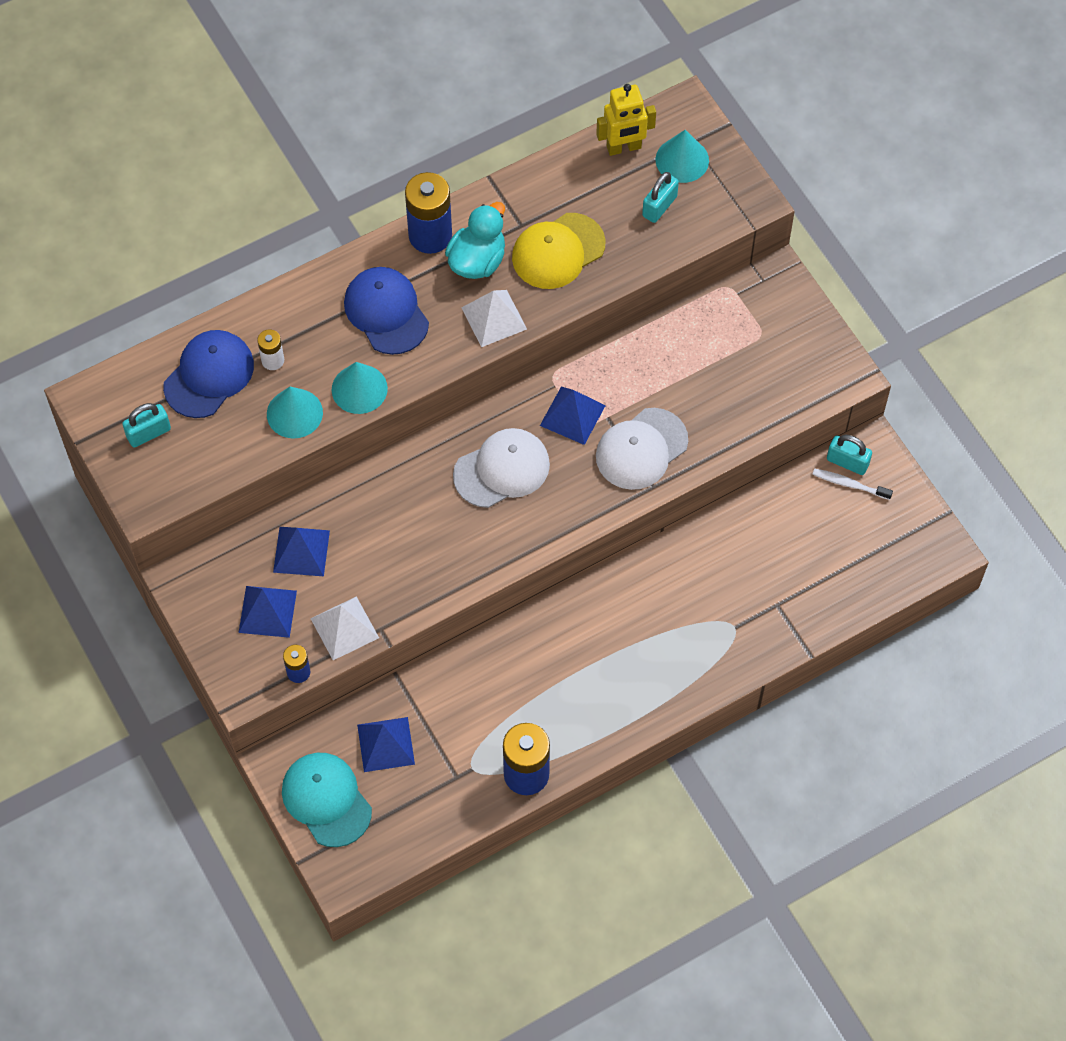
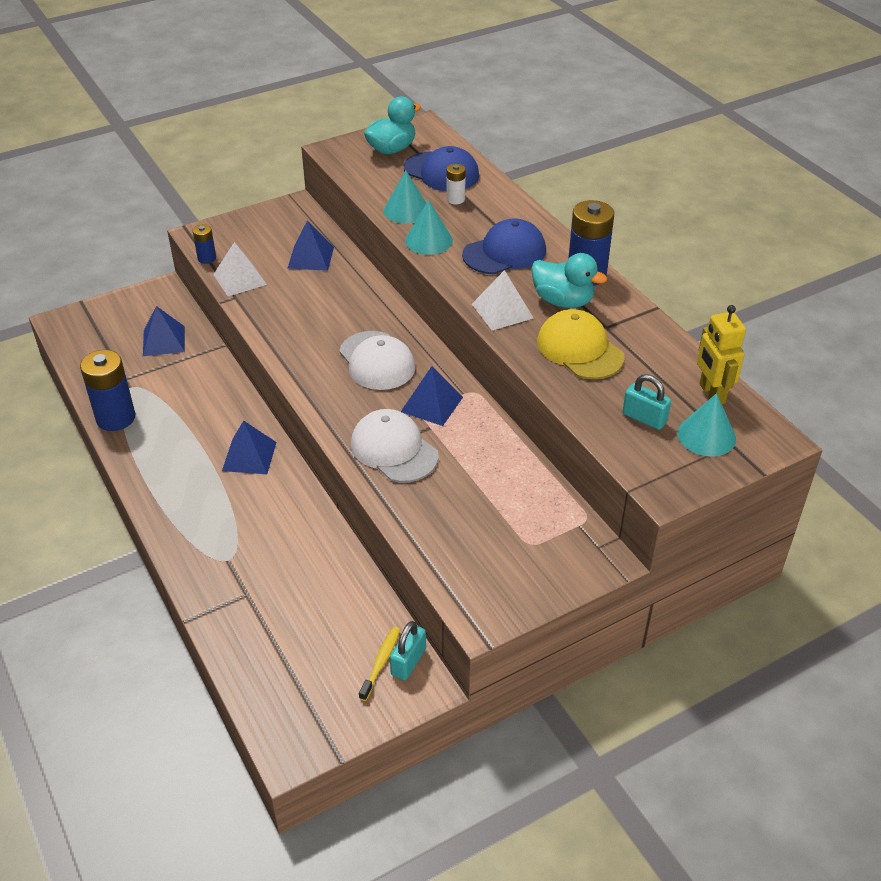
camera: 90 degrees right, 20 degrees down
(148, 433) = (391, 149): turquoise padlock -> turquoise duck
(267, 611) = (261, 243): blue pyramid -> blue pyramid (249, 456)
(326, 800) = (126, 312): turquoise cap -> none
(849, 484) = (381, 662): white toothbrush -> yellow toothbrush

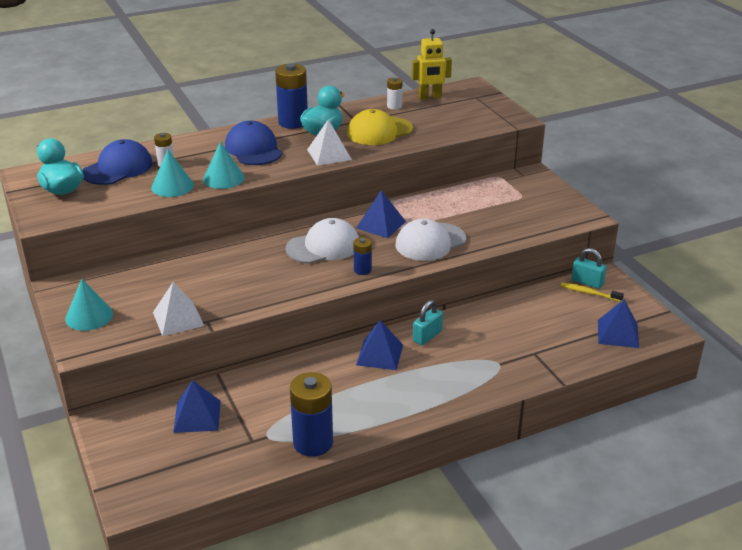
camera: 85 degrees left, 10 degrees down
(207, 258) = (131, 341): blue battery -> blue battery (362, 270)
(310, 257) = (159, 278): blue pyramid -> blue pyramid (618, 333)
(644, 418) = (452, 118): turquoise padlock -> turquoise padlock (427, 336)
(665, 359) = (394, 106): none -> white battery
(706, 436) = (468, 103): turquoise cone -> turquoise cone (89, 316)

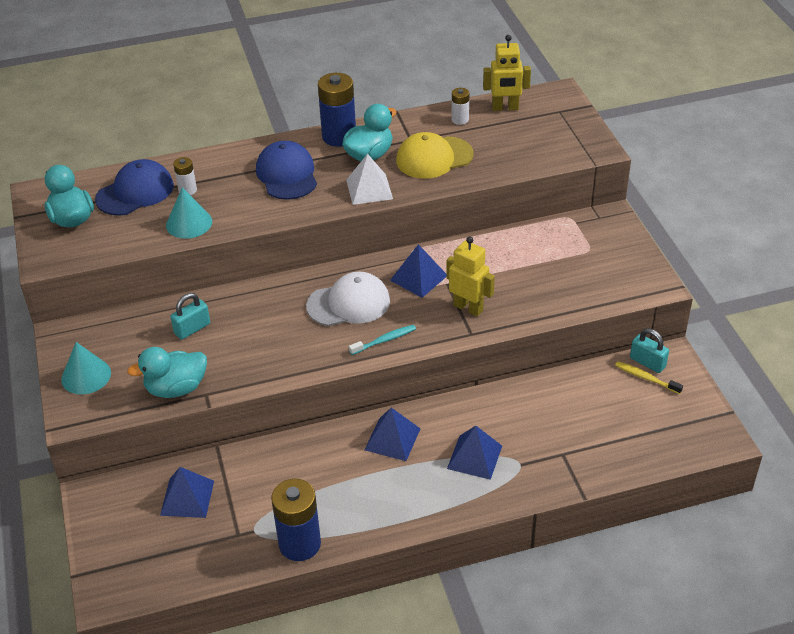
camera: 10 degrees right, 10 degrees up
(178, 319) = (176, 388): white pyramid -> turquoise duck
(223, 178) = (246, 216): turquoise cone -> none
(362, 270) = (384, 340): blue battery -> turquoise toothbrush
(427, 336) = (449, 419): turquoise padlock -> turquoise padlock (192, 329)
(430, 242) = (468, 307): white cap -> yellow robot
(618, 333) = (664, 437): blue pyramid -> blue pyramid (474, 457)

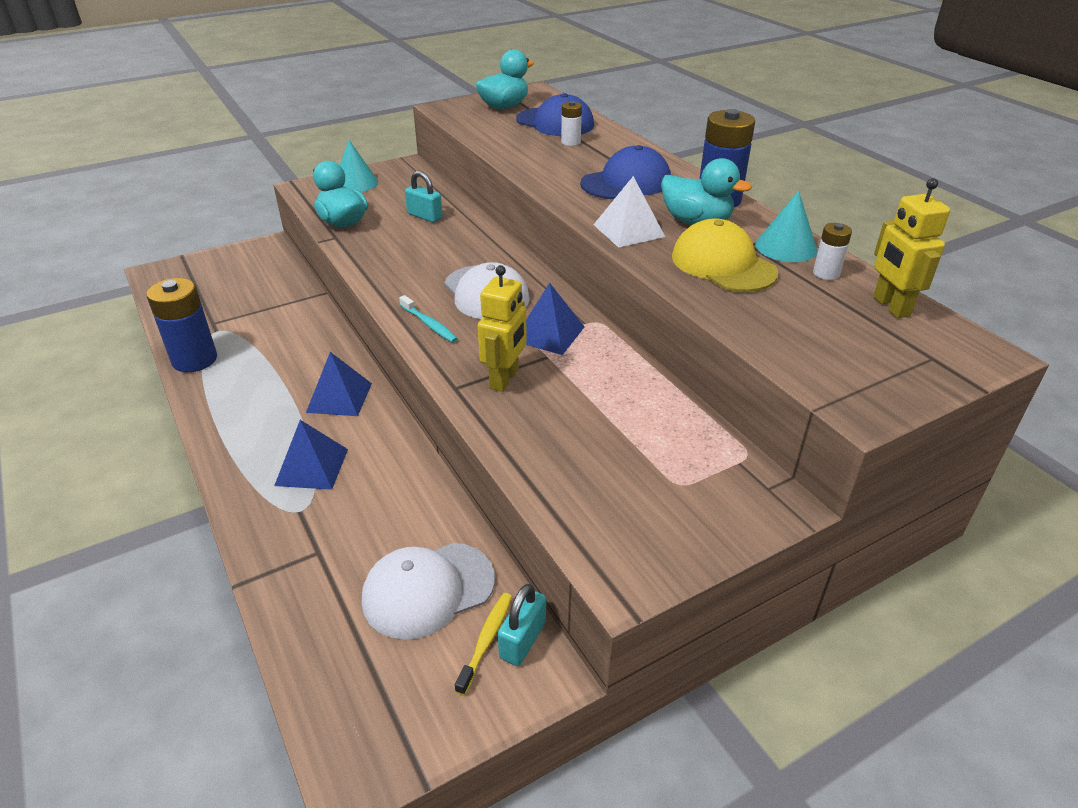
camera: 75 degrees right, 5 degrees down
(187, 497) = (261, 289): blue pyramid -> none
(189, 223) = (519, 150): turquoise cone -> turquoise cone (786, 247)
(604, 400) = (428, 590): none -> white cap

